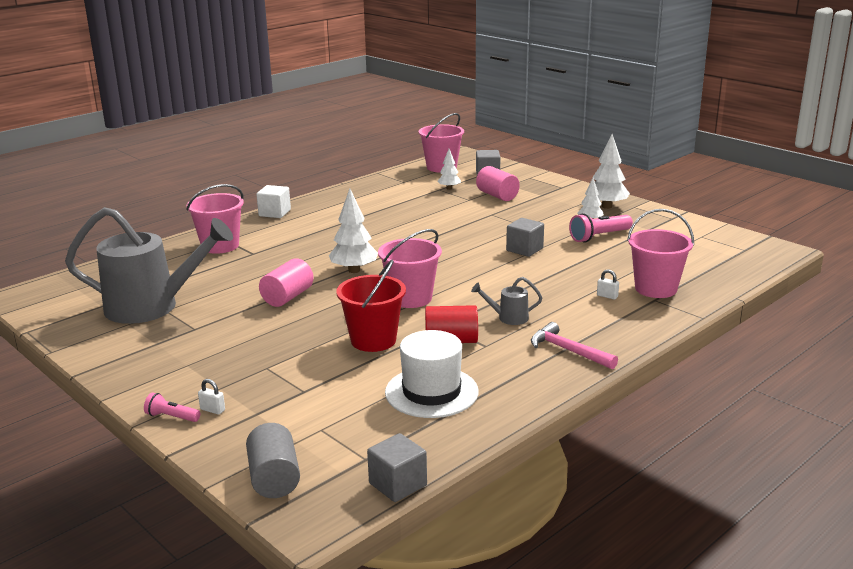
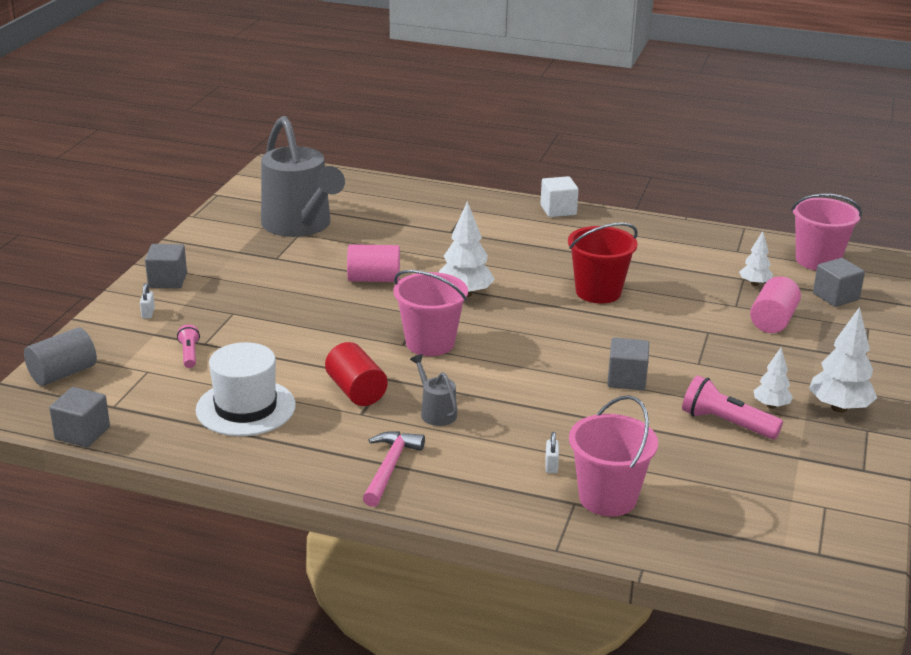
camera: 60 degrees right, 5 degrees up
(162, 388) = (167, 280): none -> grey cube
(171, 417) = (127, 300): pink flashlight -> pink flashlight (189, 354)
(220, 246) = (451, 211): pink bucket -> none
(373, 340) = (323, 349): red bucket -> red bucket (598, 292)

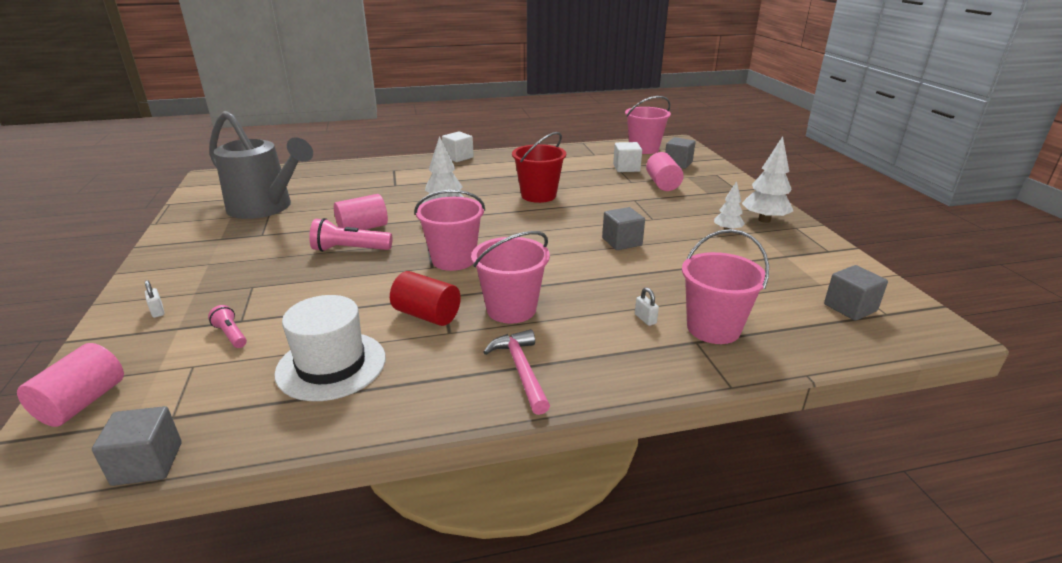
camera: 30 degrees left, 0 degrees up
(63, 373) = (82, 402): grey cylinder -> pink cylinder
(167, 280) = (162, 278): grey cube -> grey cube (850, 308)
(435, 412) = (511, 309): grey watering can -> pink bucket
(726, 423) = (717, 249): pink flashlight -> pink flashlight (350, 249)
(754, 284) = (626, 168): white tree -> white cube

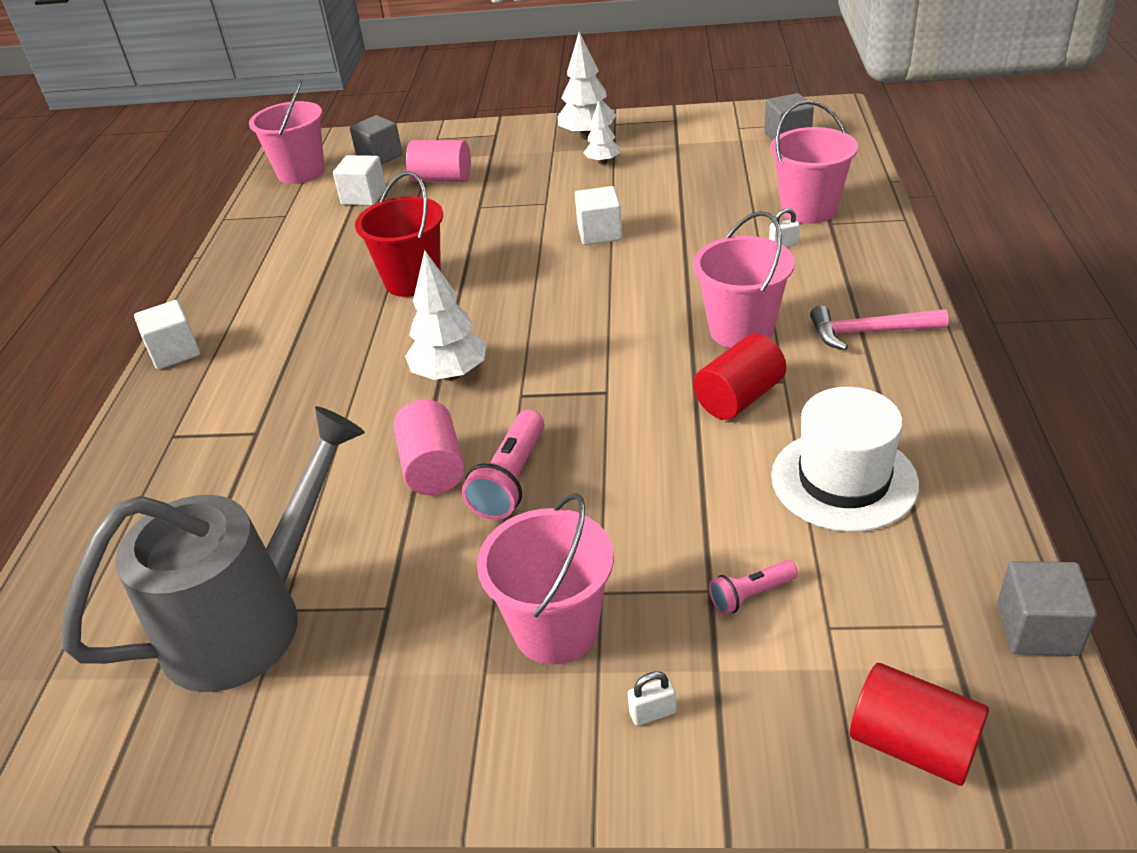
camera: 70 degrees left, 10 degrees up
(82, 402) = (913, 744): pink cylinder -> red cylinder
(453, 260) = (592, 371): pink bucket -> pink bucket (556, 629)
(622, 242) = (599, 233): grey cube -> white cube

